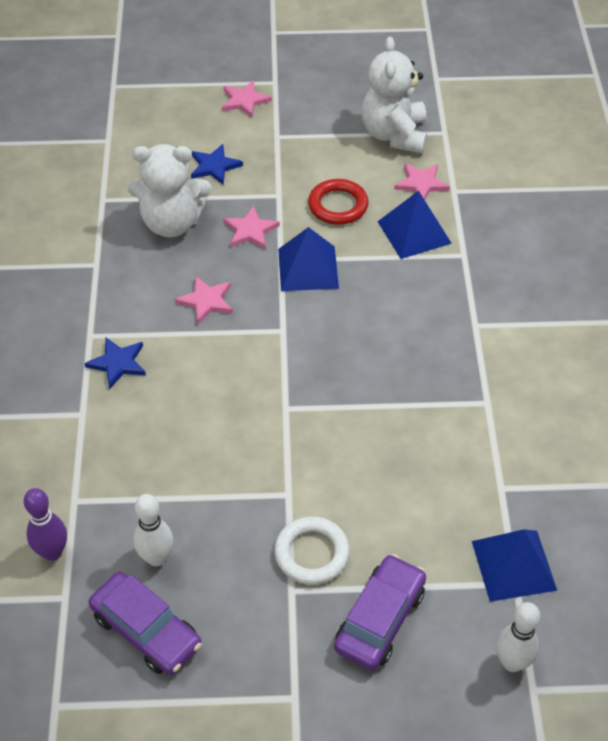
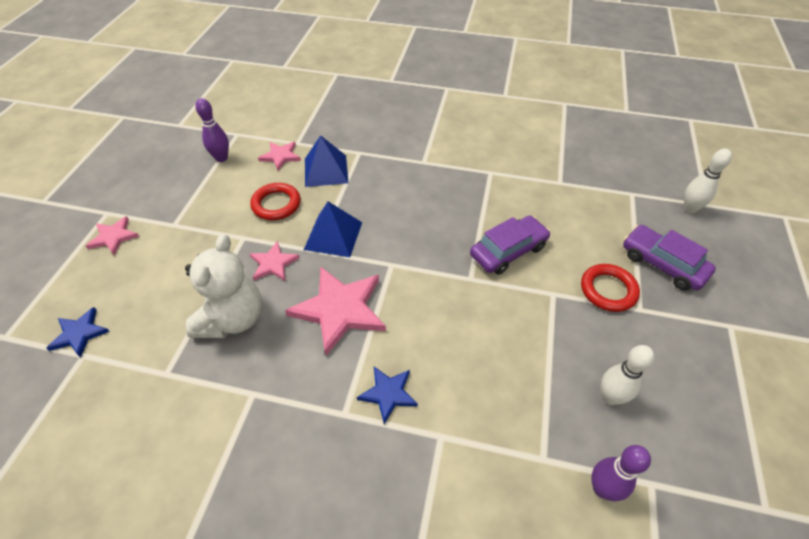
camera: 75 degrees left, 0 degrees up
(146, 630) = (682, 417): purple car -> purple car (508, 251)
(206, 301) = (340, 310): pink star -> pink star, size x1.86
(214, 166) = (181, 274): blue star -> blue star (79, 333)
(312, 553) = (608, 290): white ring -> red ring
(394, 135) = (222, 158): white teddy bear -> purple bowling pin
(514, 565) = (619, 191): blue pyramid -> none

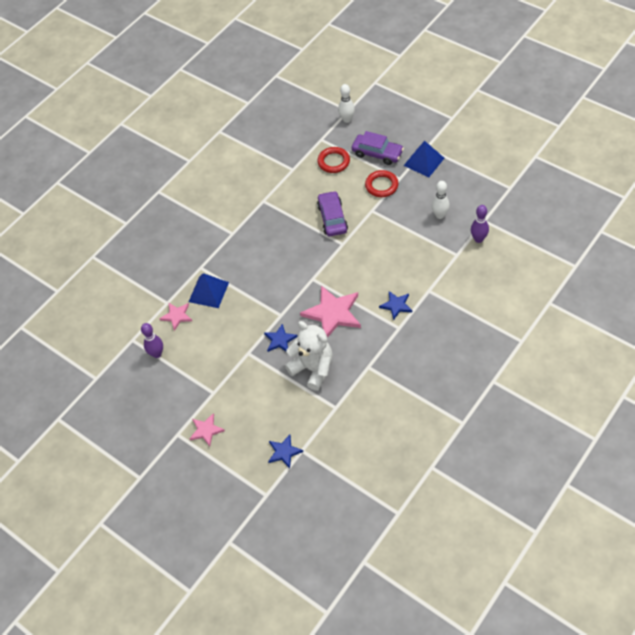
camera: 60 degrees left, 5 degrees up
(273, 263) = (280, 340): pink star -> blue star
(276, 204) = (226, 328): red ring -> red ring (333, 162)
(333, 235) = (273, 302): blue pyramid -> blue pyramid (424, 161)
(662, 264) = (377, 153): purple car -> purple car turned 135 degrees counterclockwise

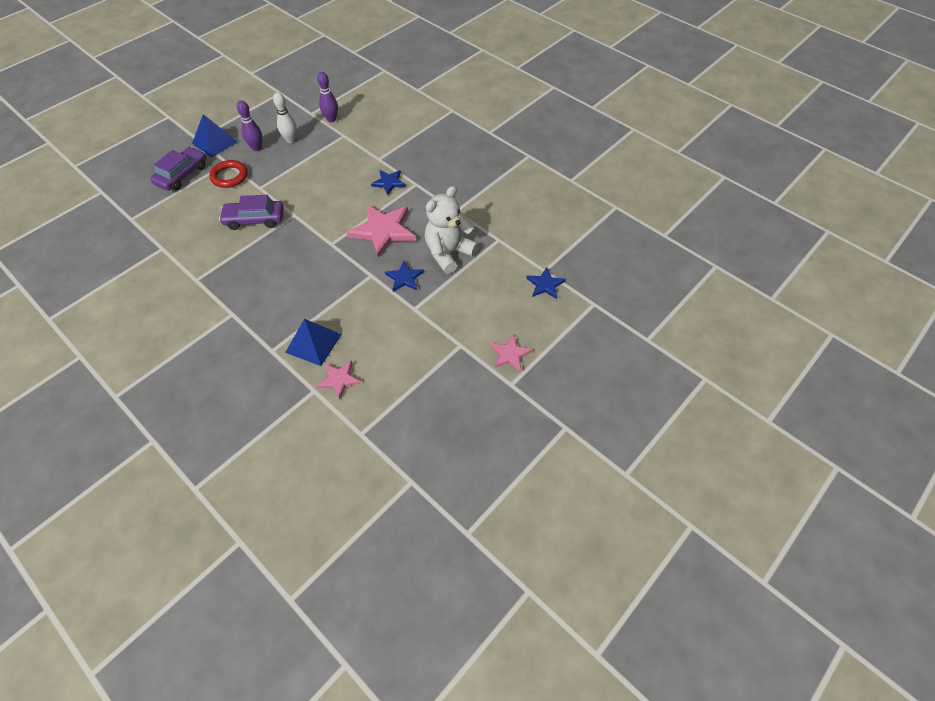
camera: 90 degrees left, 0 degrees up
(157, 354) = (391, 404): purple bowling pin -> purple bowling pin (257, 148)
(333, 162) = (172, 211): red ring -> none
(347, 119) = (115, 194): white bowling pin -> none

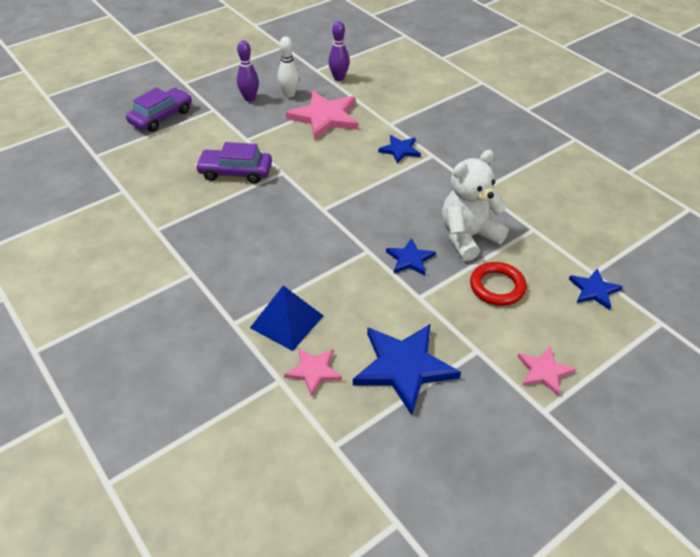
camera: 10 degrees right, 10 degrees down
(214, 142) = (203, 88): blue pyramid -> none
(229, 176) = (214, 124): red ring -> red ring (497, 287)
(383, 231) = (388, 202): pink star -> pink star (325, 117)
(407, 366) = (404, 367): none -> blue star

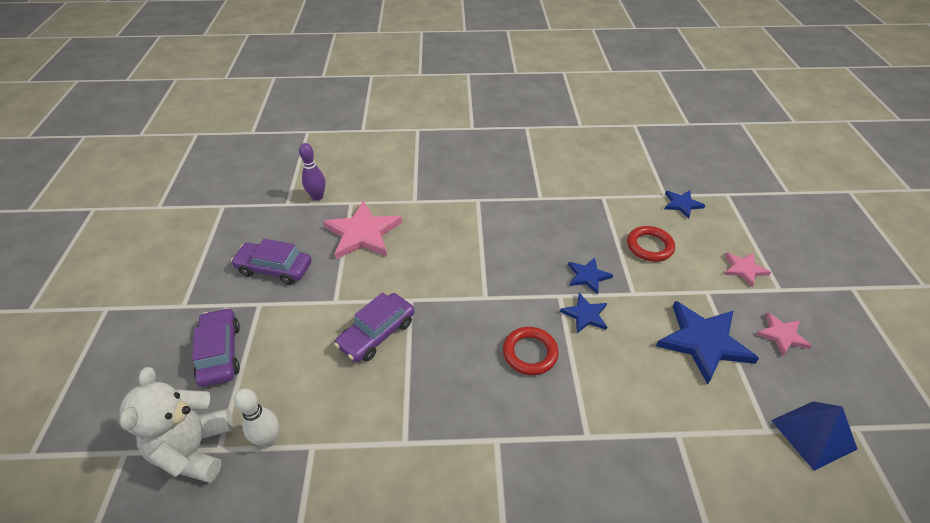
camera: 55 degrees left, 0 degrees up
(249, 98) = (274, 268): purple bowling pin -> purple car
(286, 321) = (609, 393): blue pyramid -> blue pyramid (813, 434)
(287, 258) = (530, 353): none -> red ring
(289, 94) = (302, 239): white bowling pin -> white bowling pin (268, 439)
(314, 371) = (679, 403): pink star -> pink star (781, 335)
(400, 150) = (454, 213): blue star -> blue star (585, 315)
(468, 237) = (587, 232): white teddy bear -> white teddy bear (194, 449)

